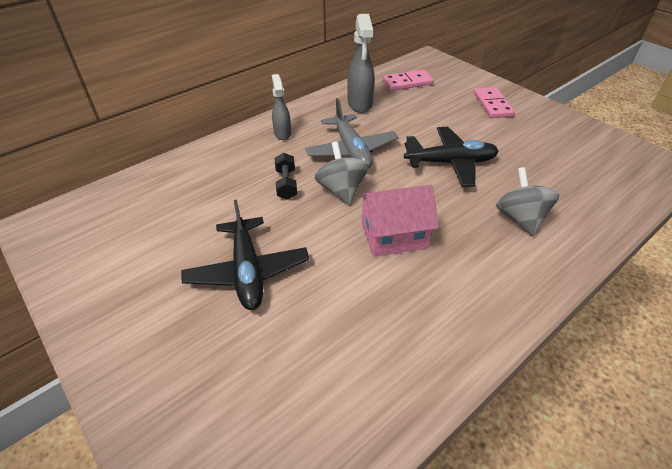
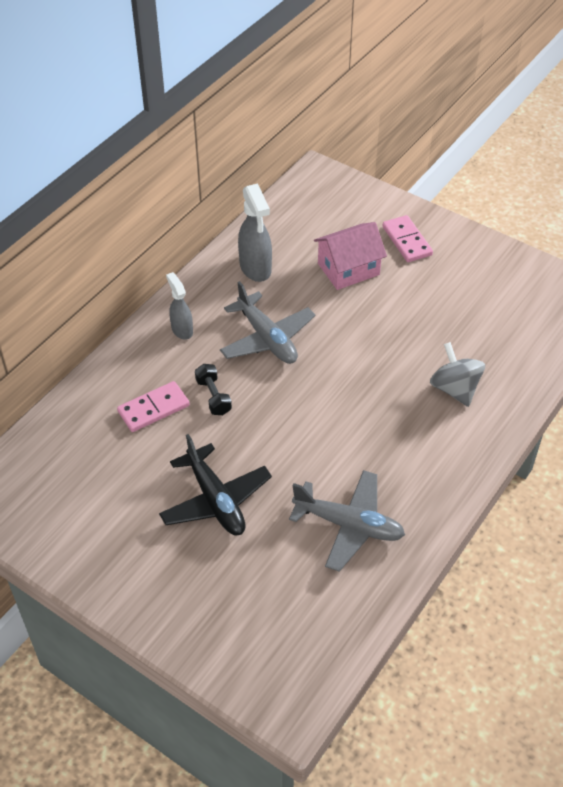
camera: 15 degrees left, 5 degrees up
(341, 190) = (273, 392): grey spinning top -> none
(376, 327) = (348, 525): none -> grey plane
(393, 235) = (340, 433): pink house -> pink house (348, 269)
(407, 82) = (302, 222): pink domino -> pink domino (153, 409)
(450, 163) = (376, 335): black plane -> none

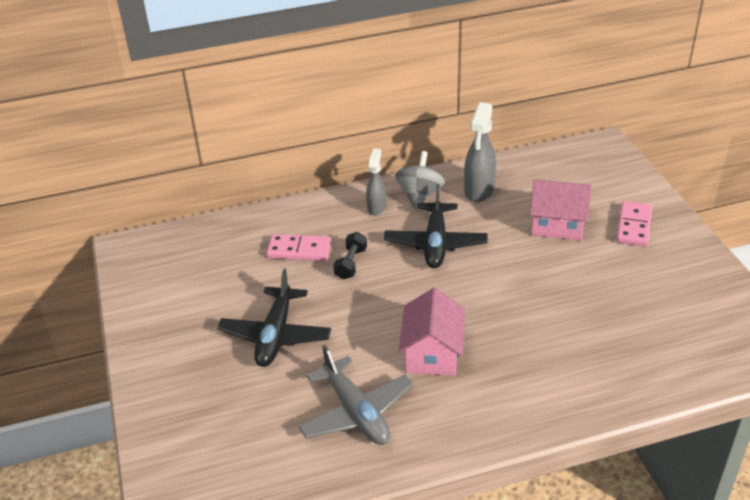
camera: 40 degrees right, 10 degrees down
(267, 338) = (435, 243): grey plane -> black plane
(358, 439) = (432, 353): none -> pink house
(454, 389) = (559, 359): grey spinning top -> grey spinning top (420, 196)

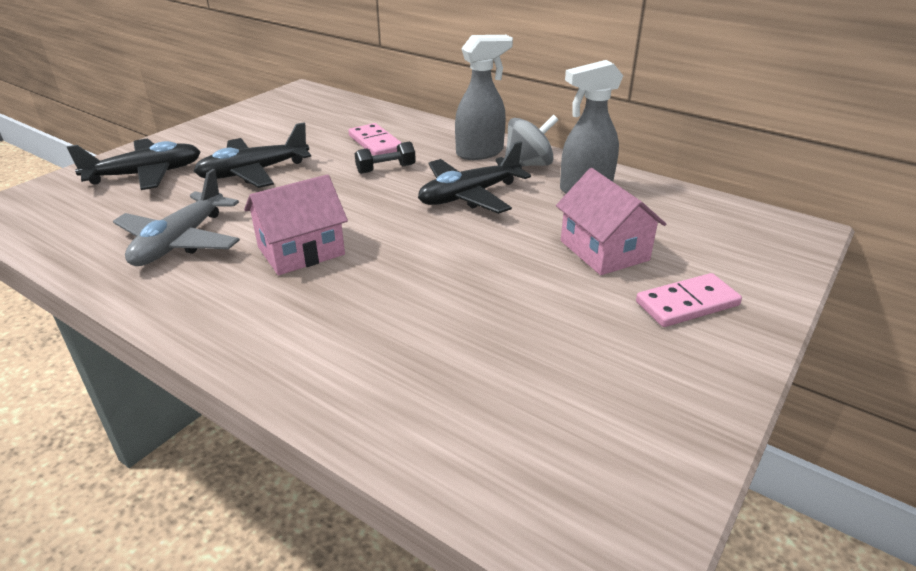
camera: 50 degrees right, 5 degrees down
(205, 402) = (145, 174): none -> black plane
(376, 207) = (480, 152): grey spray bottle -> grey spray bottle, size x1.59

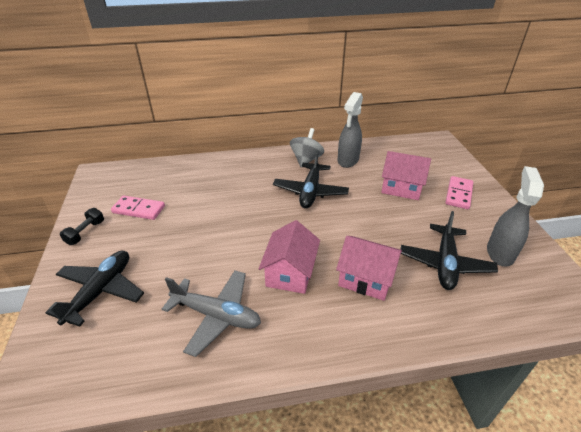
camera: 45 degrees left, 5 degrees up
(180, 242) = (216, 315): grey plane -> grey plane turned 45 degrees counterclockwise
(254, 172) = (174, 244): black plane -> black plane (445, 263)
(362, 305) = (366, 278): none -> pink house
(376, 143) = (212, 186): pink domino -> pink domino (138, 209)
(386, 169) = (246, 199): black dumbbell -> black dumbbell (85, 232)
(480, 152) = (274, 164): grey spray bottle -> grey spray bottle (500, 252)

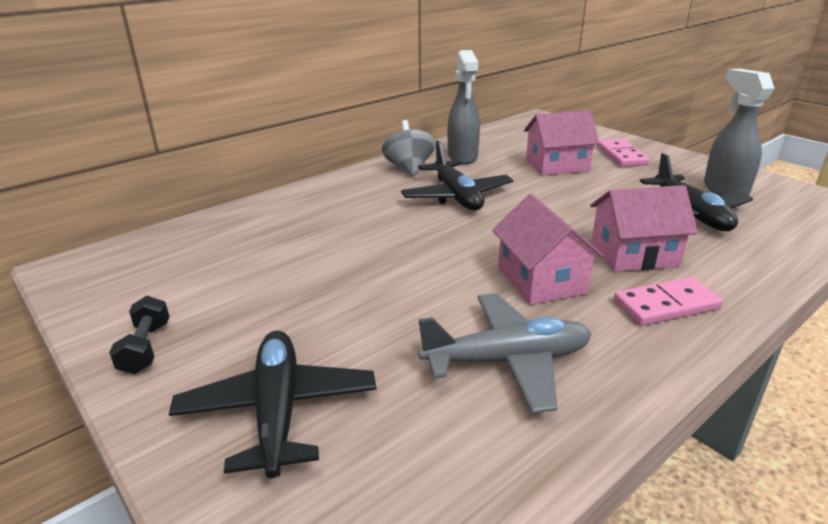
camera: 30 degrees left, 10 degrees down
(138, 209) = (215, 288): pink domino -> pink domino (666, 305)

